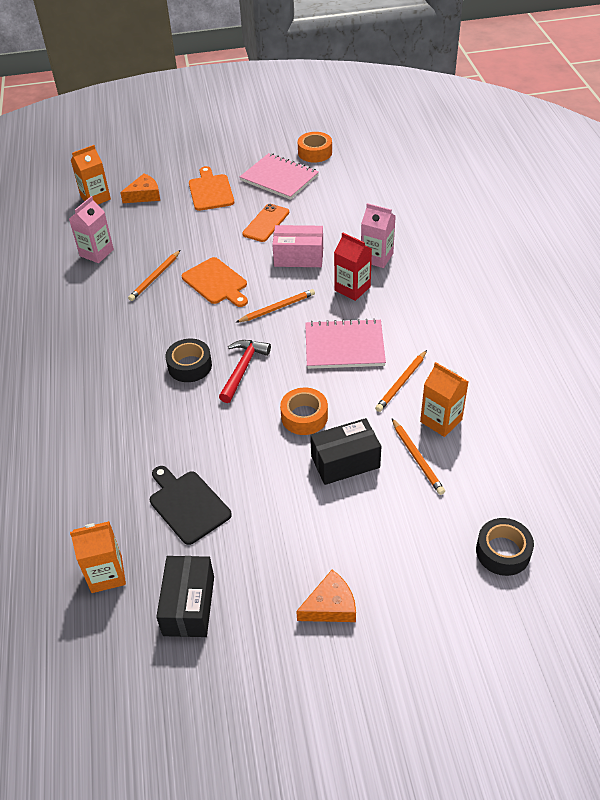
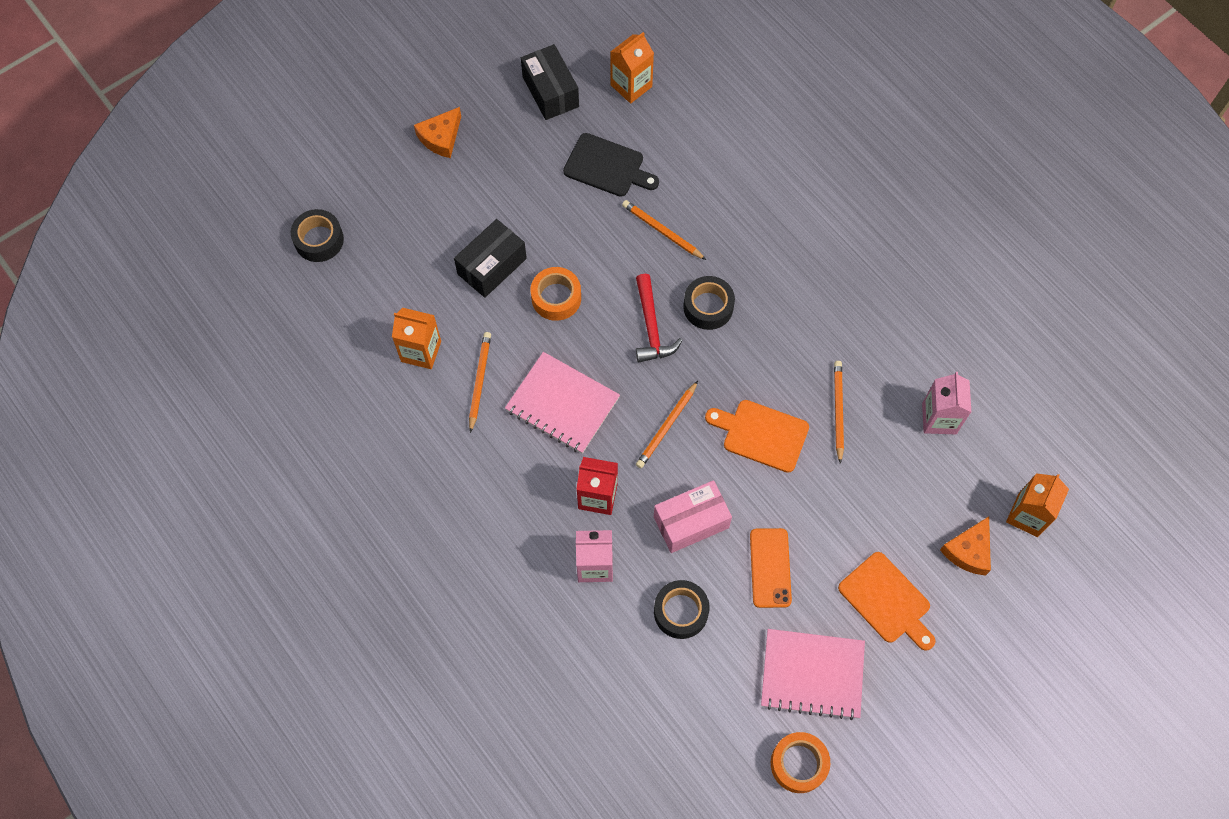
camera: 150 degrees right, 20 degrees up
(336, 222) = (680, 612): none -> black tape
(344, 346) = (562, 404): pink notebook -> pink notebook turned 60 degrees clockwise
(417, 458) = (427, 299): orange pencil -> orange pencil (662, 231)

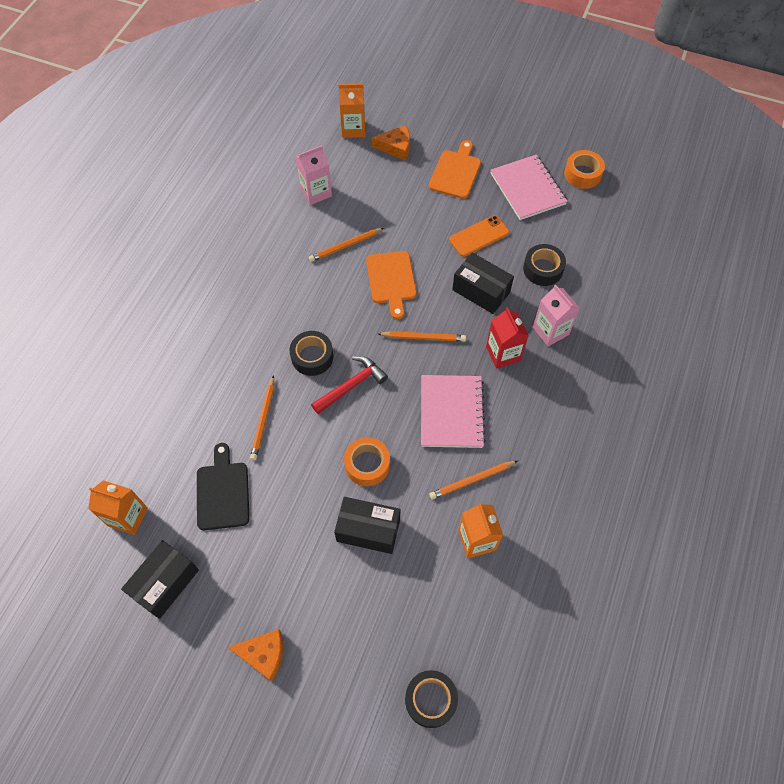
camera: 120 degrees left, 5 degrees down
(691, 522) = (481, 291): pink box -> black box

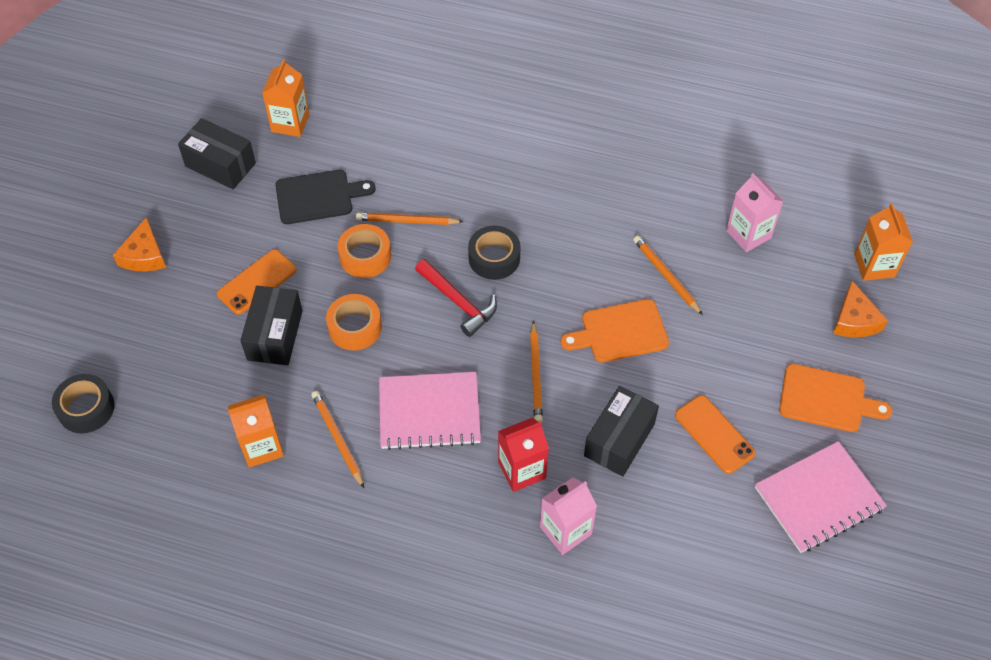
camera: 85 degrees right, 5 degrees down
(310, 546) = (257, 282): none -> orange phone
(543, 269) = (670, 520): black tape -> none
(582, 174) = (869, 580): orange tape -> orange tape (365, 256)

